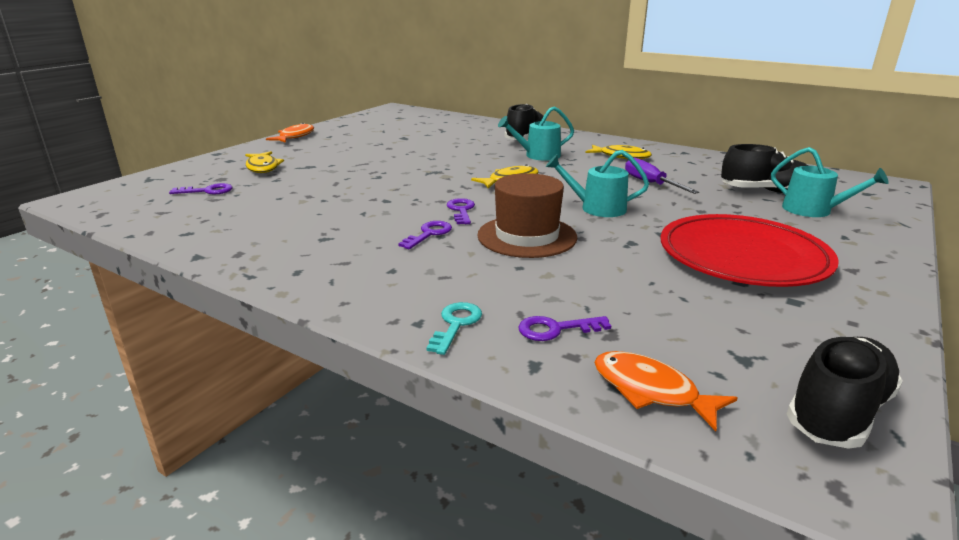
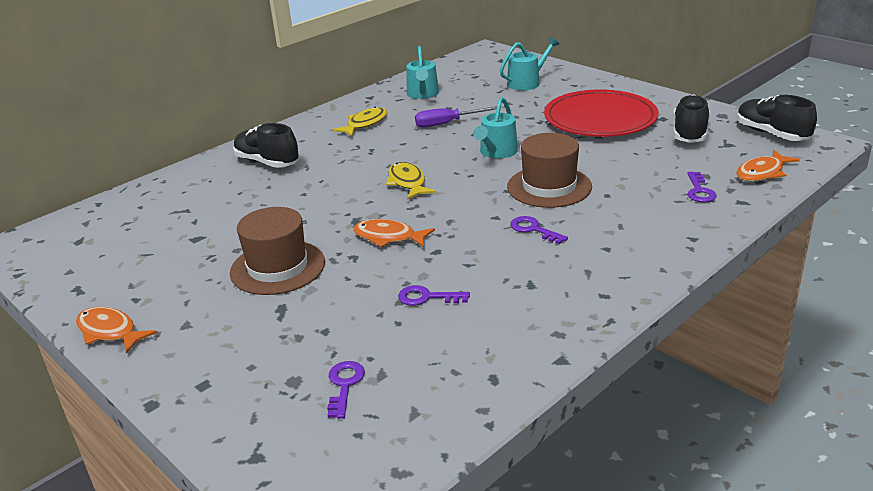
camera: 75 degrees left, 5 degrees up
(263, 167) = (262, 348): yellow fish -> none
(363, 159) = (278, 267): none -> brown hat
(409, 183) = (388, 237): none -> orange fish
(456, 324) = (695, 224): turquoise key -> none
(461, 210) = (480, 212): purple key -> purple key (427, 297)
(538, 155) = (335, 161): turquoise watering can -> turquoise watering can (423, 94)
(764, 191) = (483, 88): black shoe -> black shoe (689, 133)

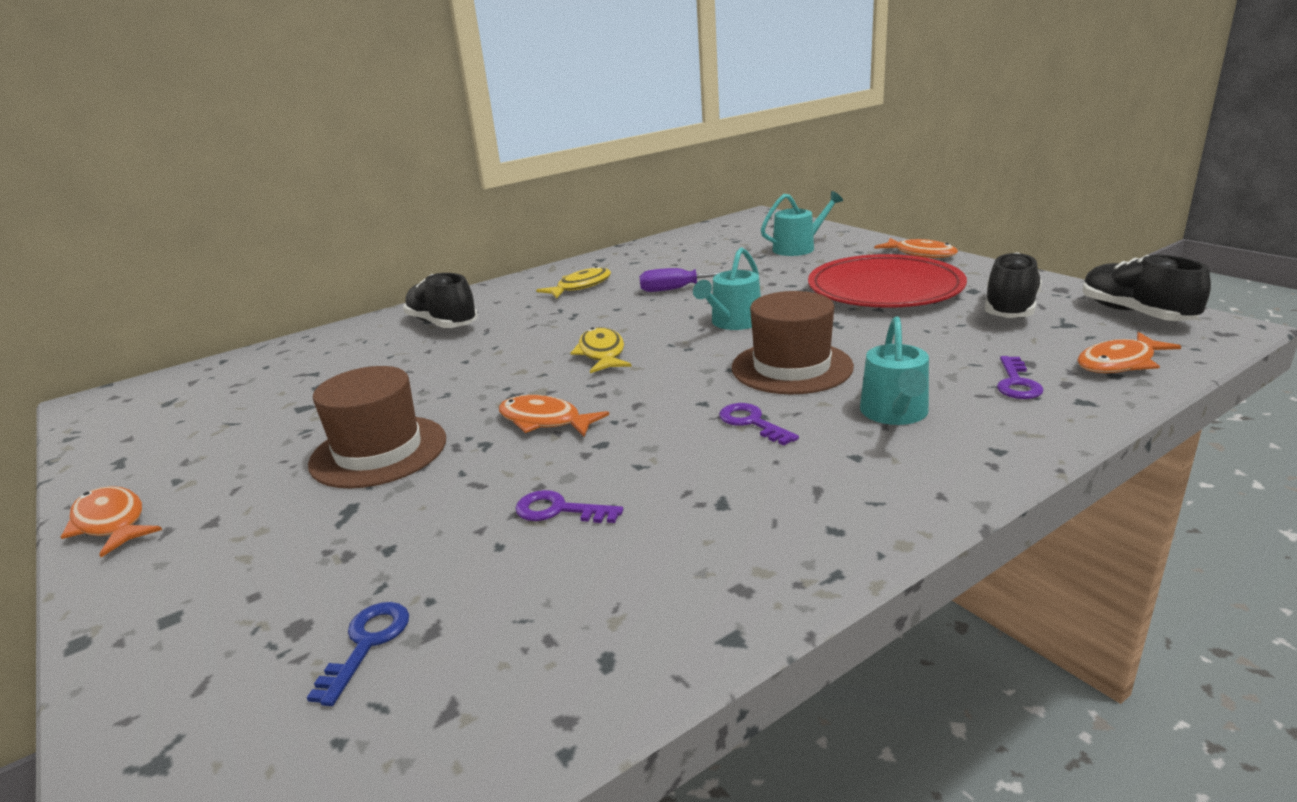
camera: 10 degrees right, 5 degrees down
(344, 385) = (367, 644): purple key -> blue key
(423, 94) = (664, 257): turquoise watering can -> turquoise watering can (895, 413)
(620, 86) = (921, 254): none -> orange fish

